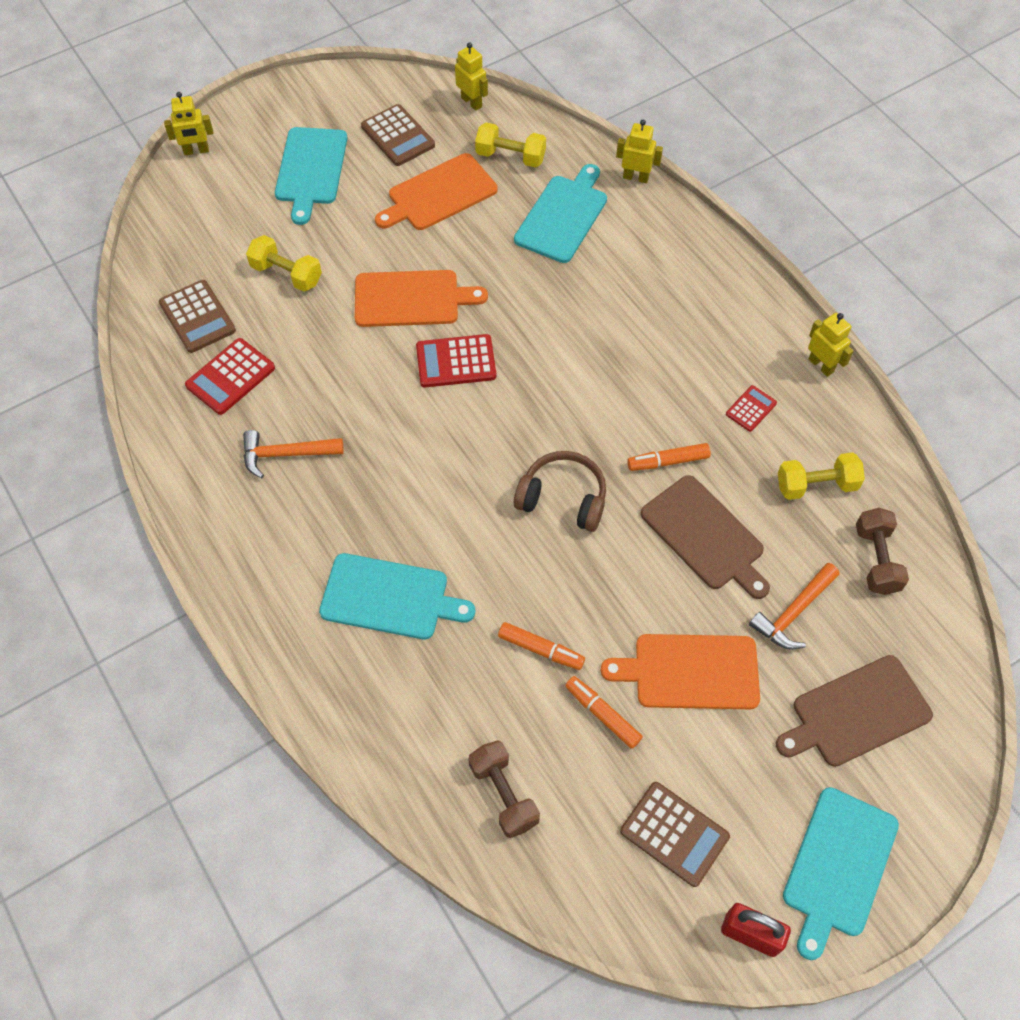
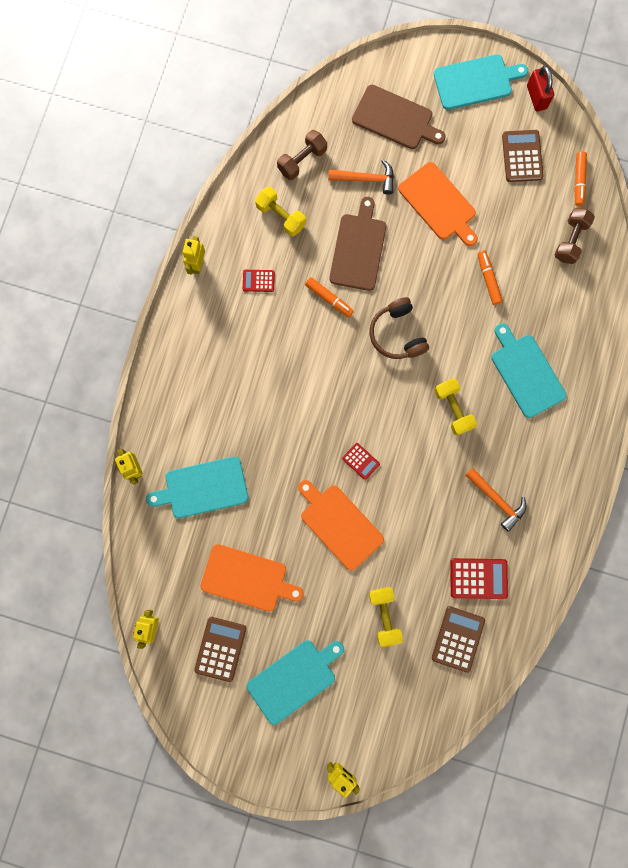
camera: 130 degrees left, 20 degrees up
(456, 361) = (360, 461): red calculator -> red calculator, size x0.59
(510, 156) = (179, 560): yellow dumbbell -> yellow dumbbell (453, 409)
(602, 714) = (495, 227): orange marker -> orange marker (578, 181)

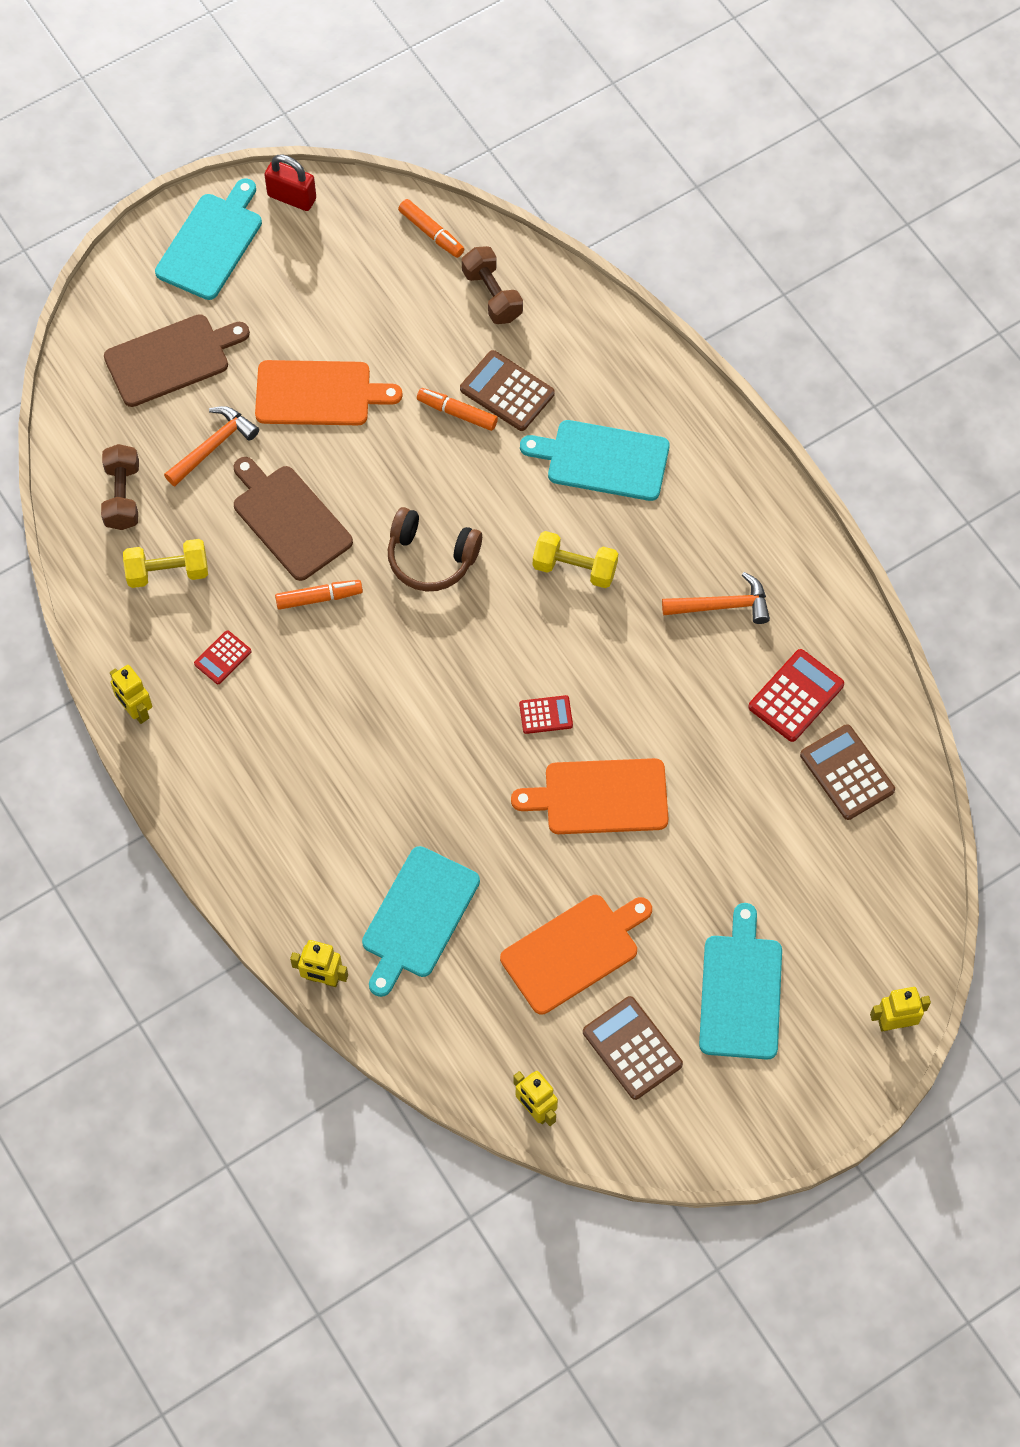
camera: 50 degrees left, 15 degrees down
(384, 615) = (751, 831): yellow dumbbell -> none
(522, 156) = (347, 266): brown calculator -> brown calculator (507, 391)

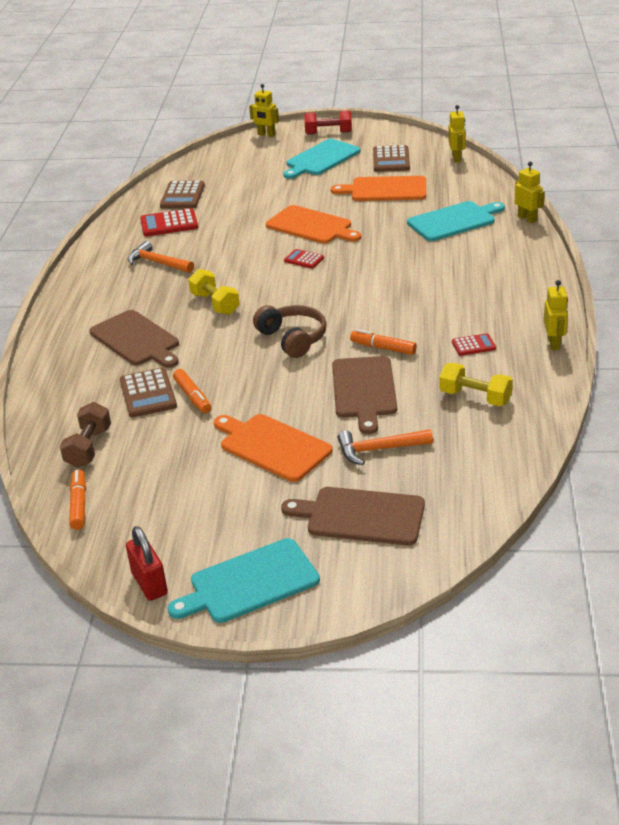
camera: 140 degrees left, 30 degrees down
(122, 496) = (474, 450): brown dumbbell -> none
(602, 460) = (136, 340): turquoise cutting board -> brown cutting board
(800, 1085) = (328, 133): none -> red dumbbell

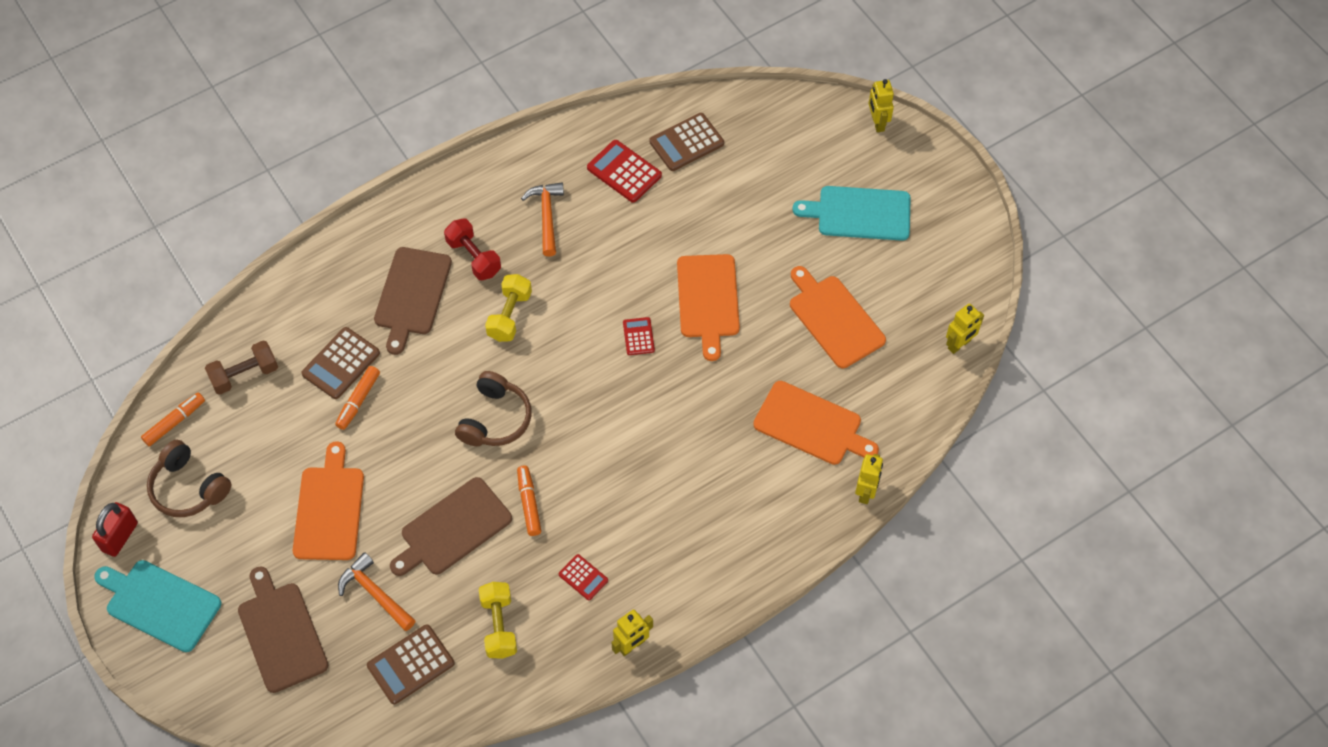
camera: 50 degrees right, 25 degrees up
(154, 520) = (188, 488): none -> brown headphones
(328, 133) = (927, 180): red dumbbell -> red dumbbell (473, 257)
(391, 160) = (907, 282): brown calculator -> brown calculator (410, 664)
(454, 221) = (811, 425): turquoise cutting board -> orange cutting board

